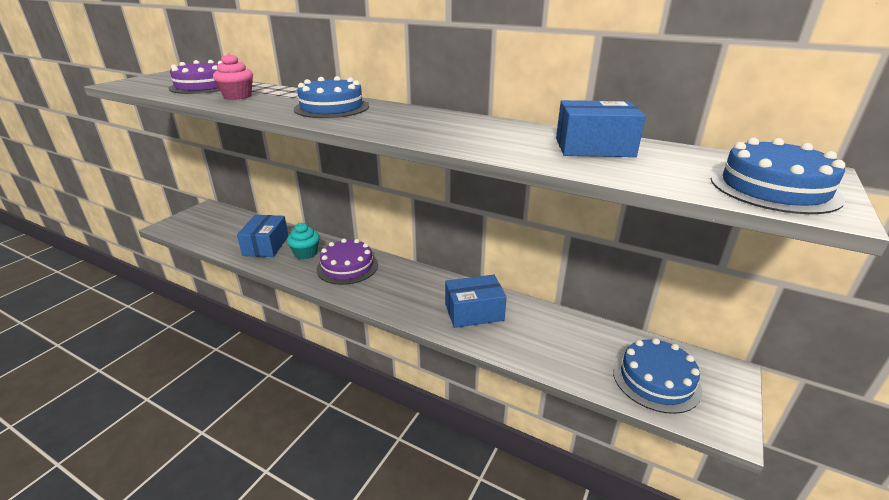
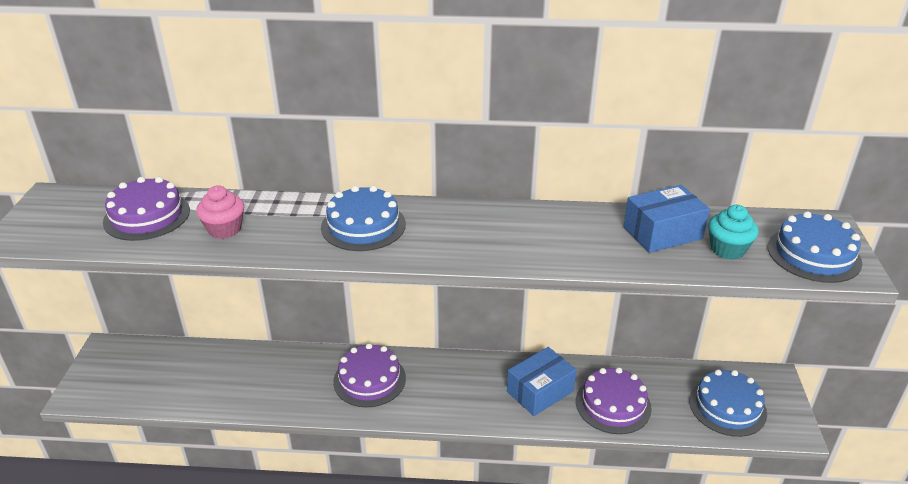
camera: 25 degrees left, 5 degrees up
(266, 245) = (245, 382): blue box -> none
(305, 253) = (305, 377): turquoise cupcake -> turquoise cupcake (727, 249)
(534, 341) = (613, 404): none -> purple cake

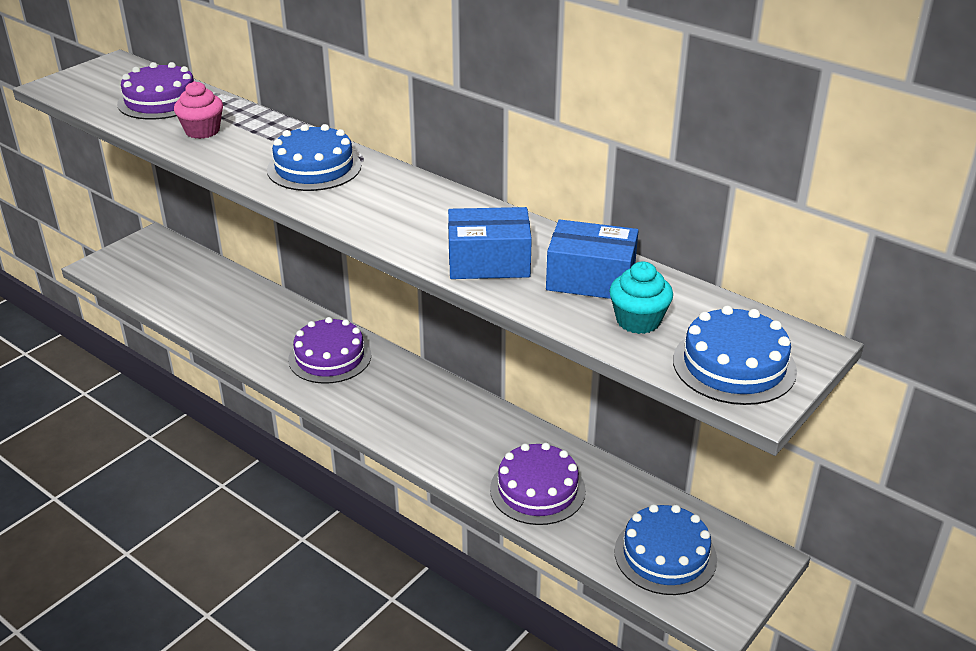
camera: 35 degrees right, 0 degrees up
(540, 391) = (476, 442): blue box -> blue box (489, 262)

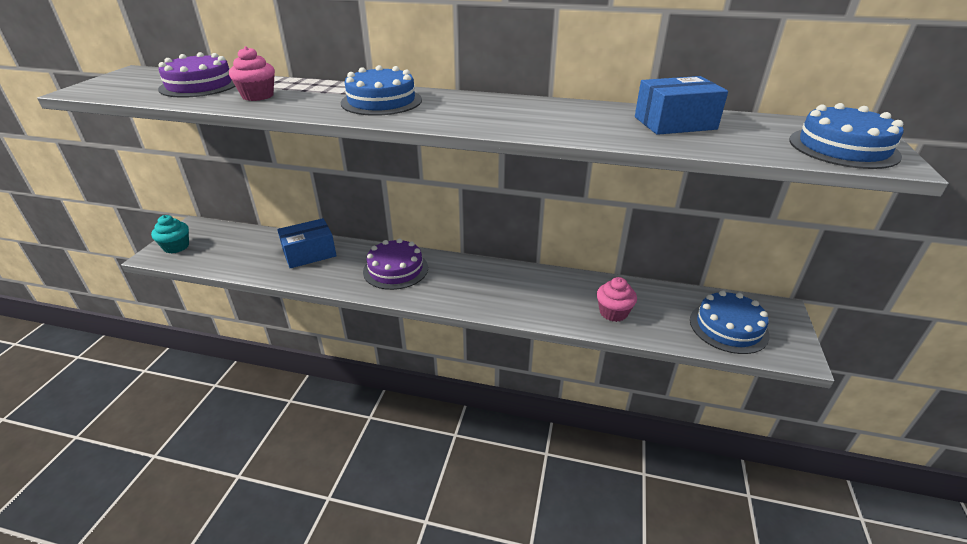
camera: 25 degrees left, 0 degrees up
(489, 262) = (591, 127): blue box -> blue box (309, 253)
(537, 490) = (613, 312): purple cake -> pink cupcake
(638, 321) = (743, 138): turquoise cupcake -> turquoise cupcake (176, 247)

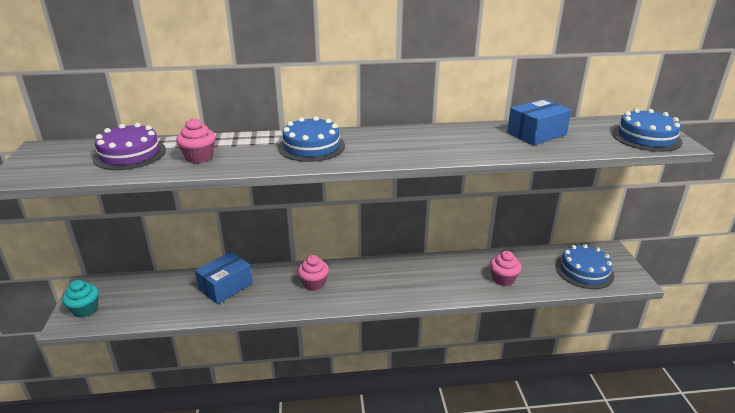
camera: 20 degrees left, 5 degrees down
(395, 269) = (314, 283): purple cake -> pink cupcake

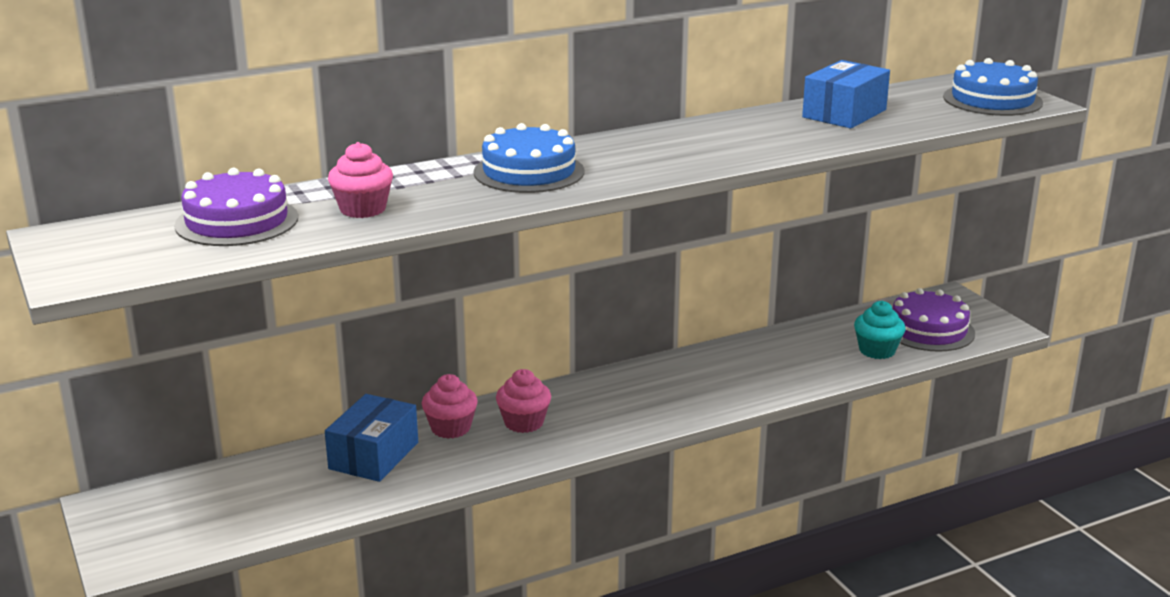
camera: 20 degrees left, 5 degrees down
(85, 309) = (139, 537): turquoise cupcake -> turquoise cupcake (877, 350)
(503, 279) = (818, 361): pink cupcake -> pink cupcake (450, 428)
(584, 271) = (928, 330): blue cake -> purple cake

